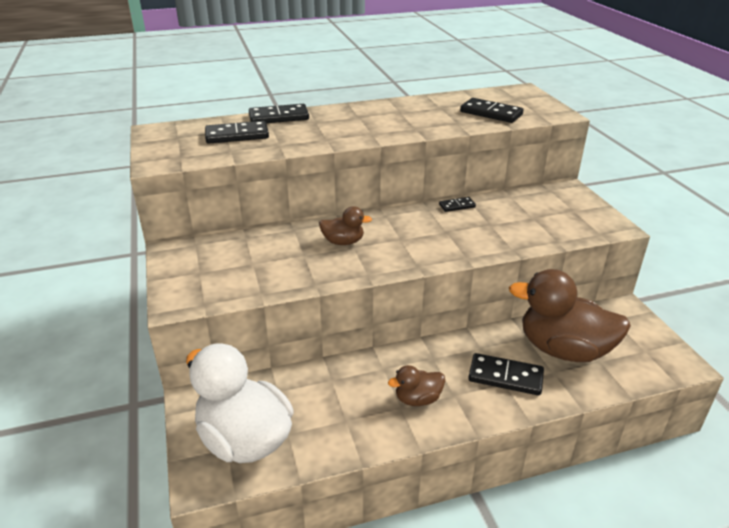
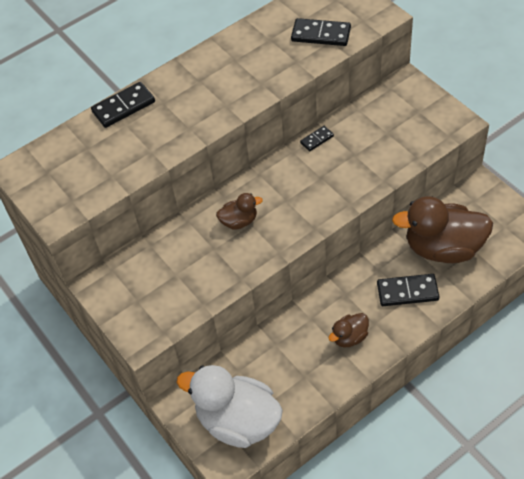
camera: 15 degrees left, 20 degrees up
(237, 135) = (102, 150): black domino -> none

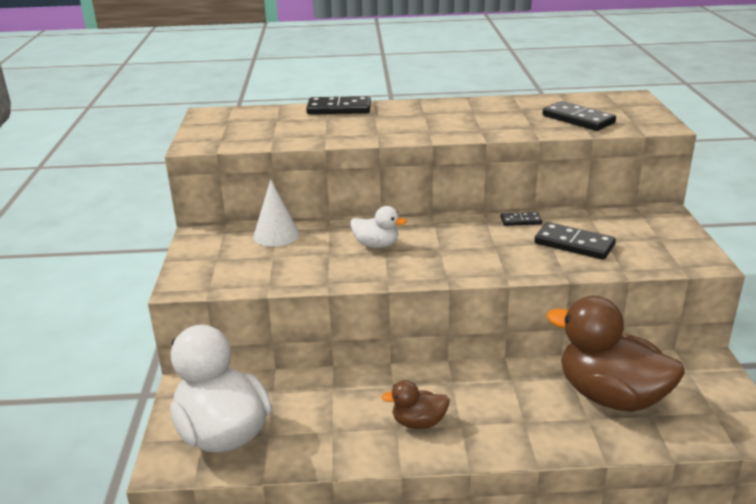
camera: 30 degrees right, 25 degrees down
(155, 251) = (276, 235): none -> white cone
(239, 221) = (376, 245): brown duck -> white duck
(407, 291) = (528, 415): black domino -> black domino (574, 244)

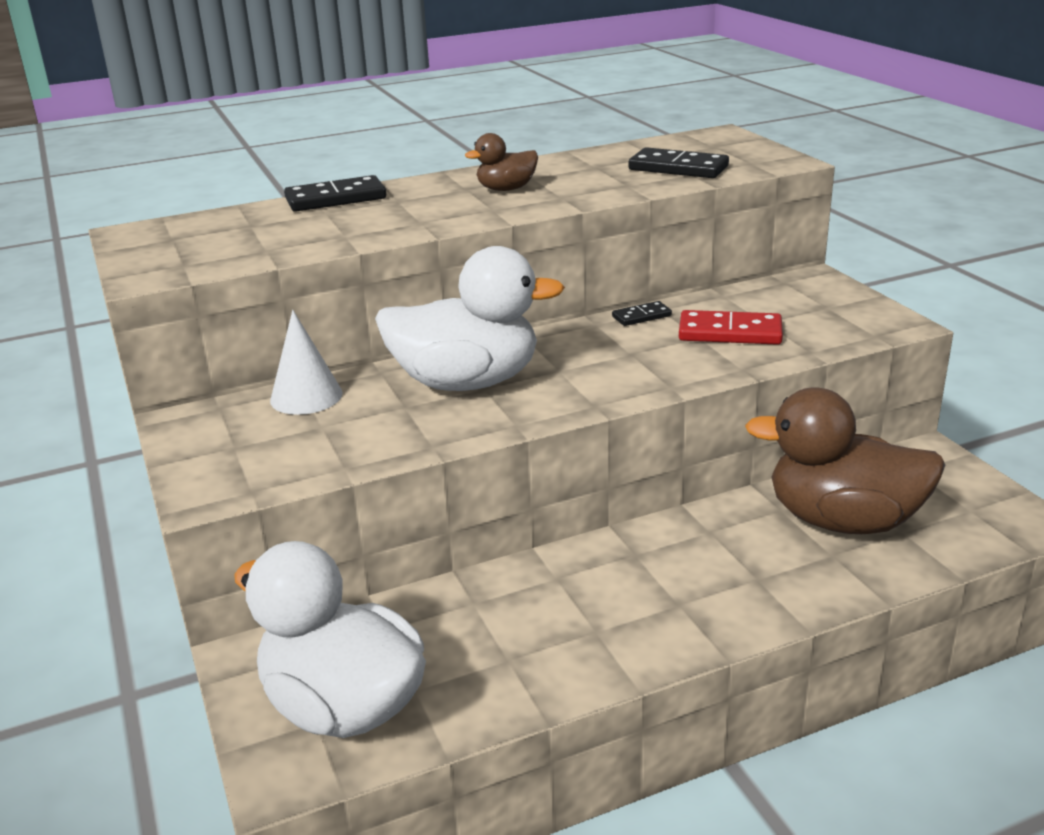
camera: 20 degrees left, 0 degrees up
(376, 245) = (467, 382): white duck -> white duck, size x2.12
(418, 422) = (621, 616): brown duck -> brown duck (506, 189)
(574, 244) = (730, 332): black domino -> red domino

